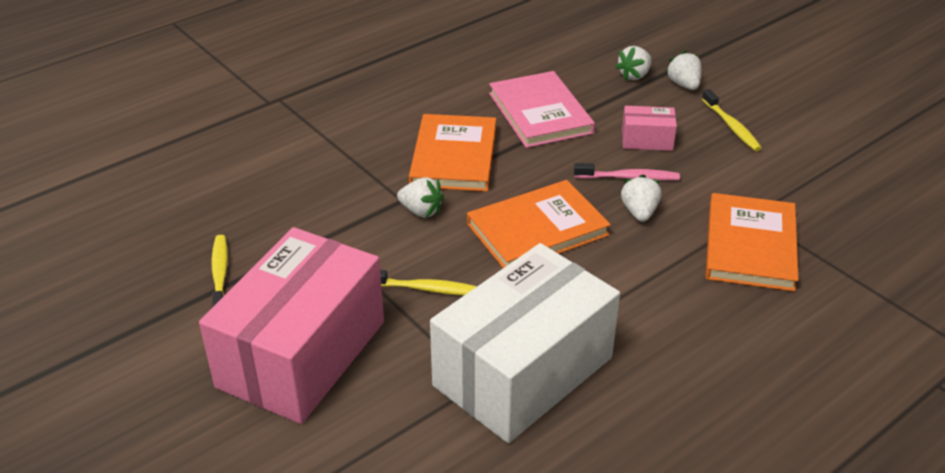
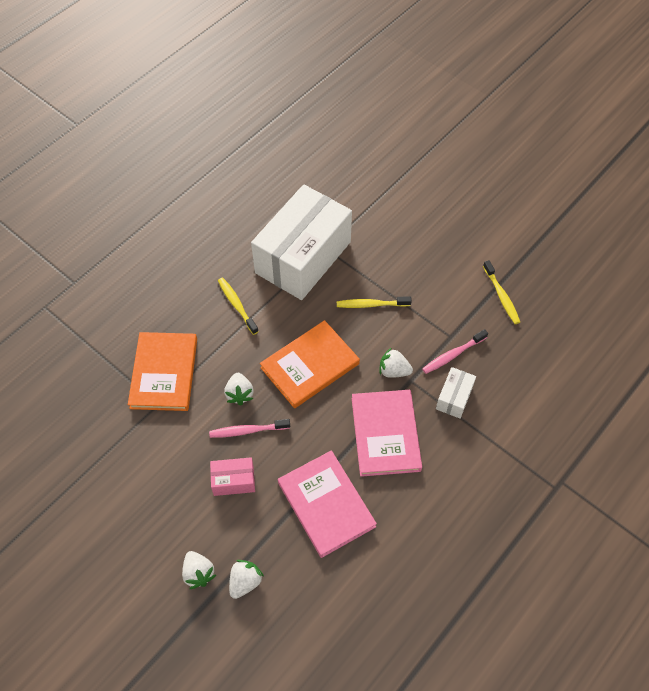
camera: 170 degrees right, 20 degrees up
(302, 354) = (427, 250): pink box -> none
(332, 218) = (452, 355): none -> pink toothbrush
(352, 177) = (454, 398): none -> white box
(454, 156) = (385, 434): orange book -> pink book
(731, 126) = (161, 512): yellow toothbrush -> yellow toothbrush (237, 305)

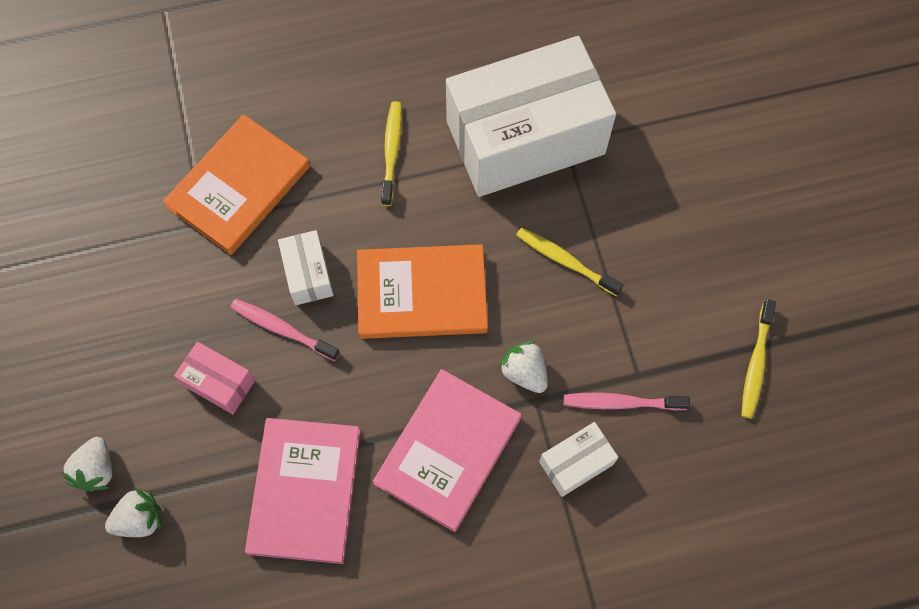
camera: 35 degrees right, 10 degrees up
(239, 394) = (308, 274): white strawberry -> white box

